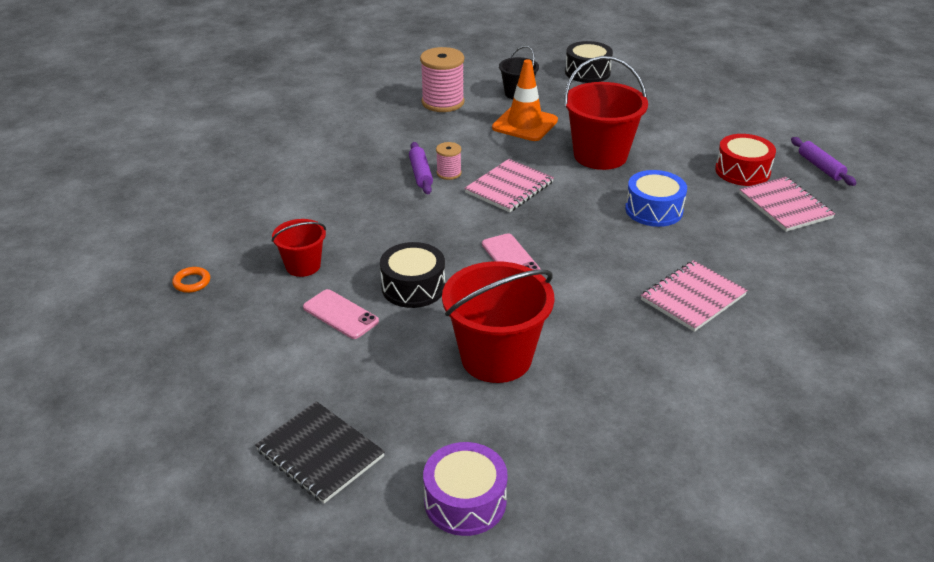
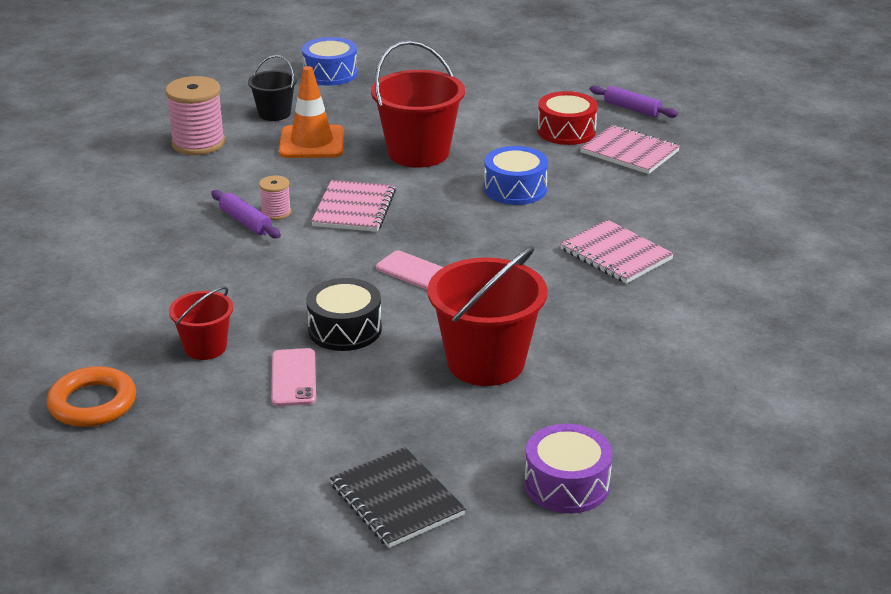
camera: 30 degrees left, 5 degrees down
(192, 282) = (92, 403): orange ring -> orange ring, size x1.89
(320, 453) = (396, 500): black notebook -> black notebook turned 45 degrees clockwise
(340, 314) = (293, 378): pink phone -> pink phone turned 75 degrees clockwise
(587, 72) = (330, 74): black drum -> blue drum
(693, 297) = (616, 254): pink notebook -> pink notebook turned 60 degrees counterclockwise

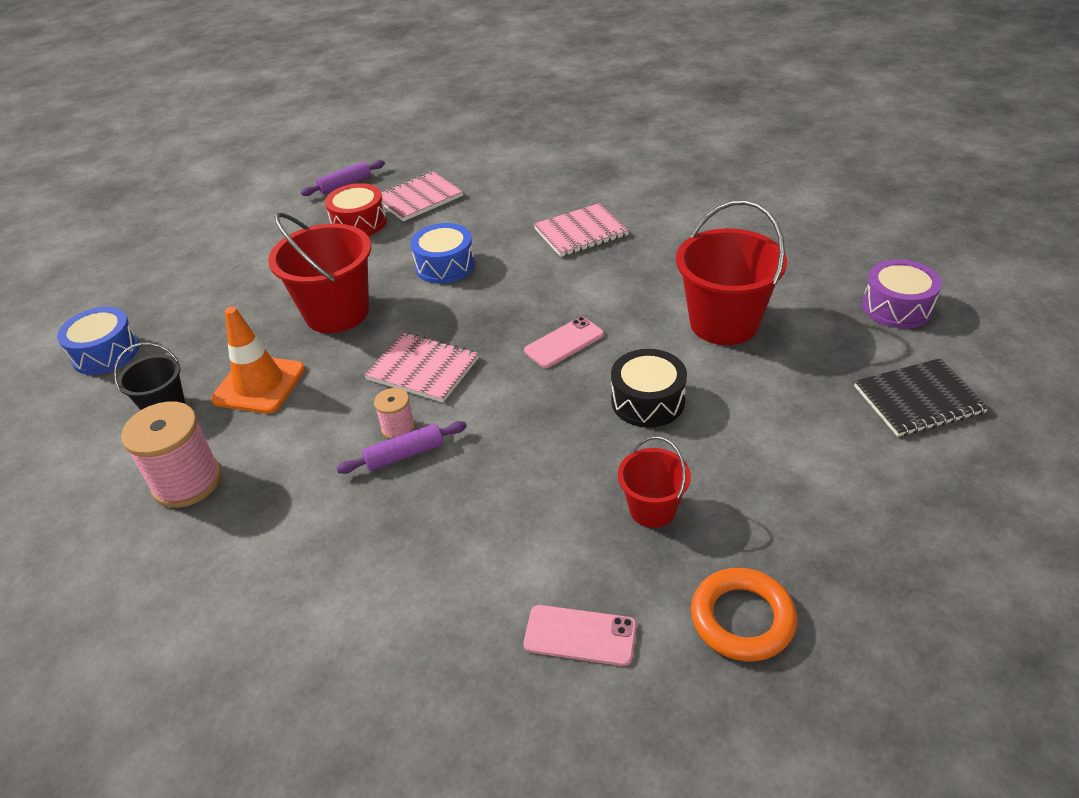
camera: 70 degrees left, 10 degrees up
(293, 378) = (723, 445): pink phone -> pink phone (580, 635)

